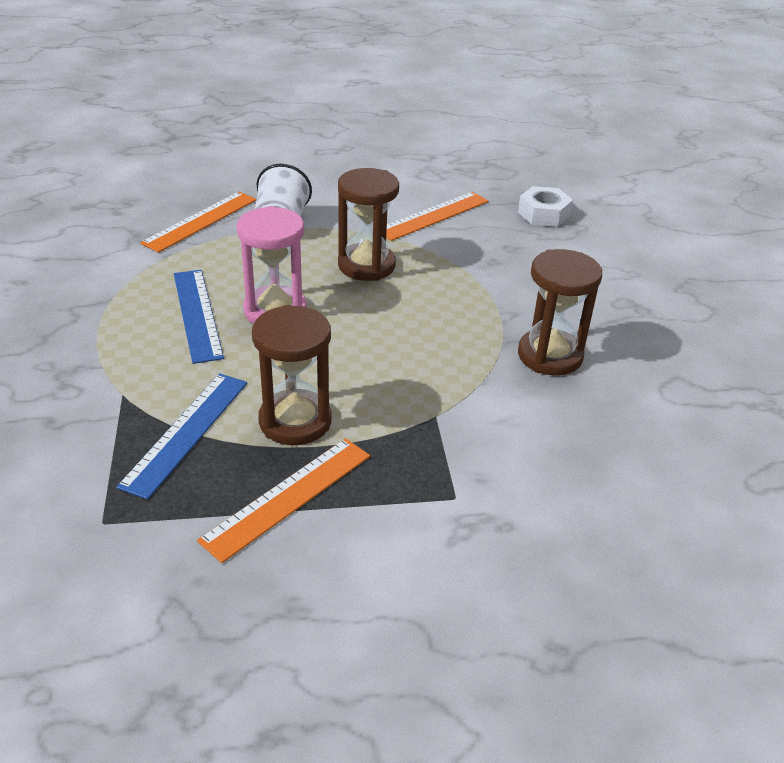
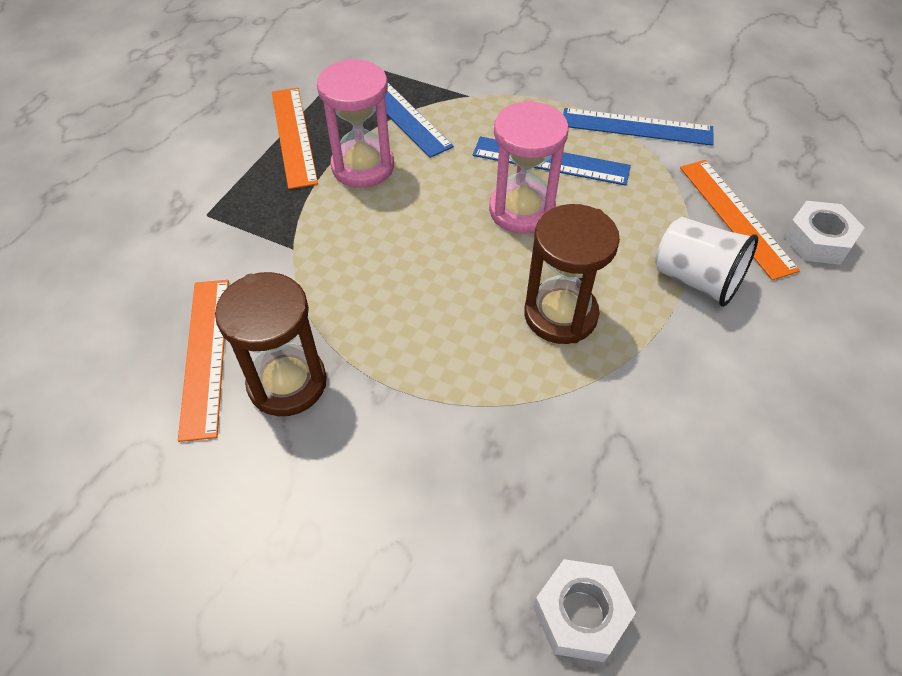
camera: 125 degrees right, 15 degrees up
(112, 283) = (636, 127): none -> blue ruler
(200, 190) = (818, 240): none -> white nut
(295, 421) = (363, 167): brown hourglass -> pink hourglass
(433, 216) = (647, 450): orange ruler -> orange ruler (205, 355)

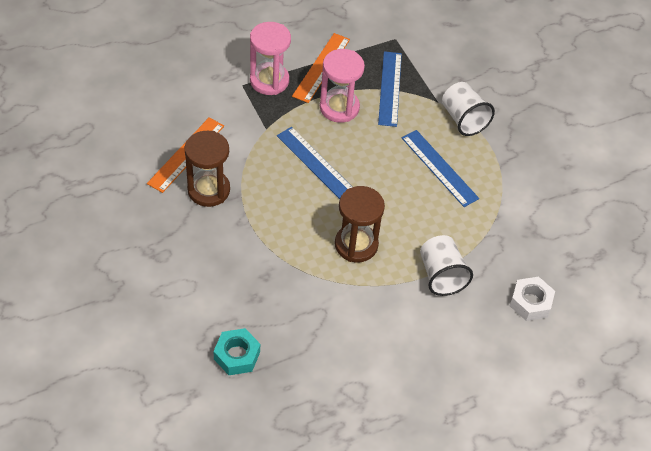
camera: 35 degrees right, 0 degrees up
(517, 97) = (463, 119): none -> white cup
(521, 210) = (394, 183): pink hourglass -> pink hourglass (269, 80)
(580, 614) = (237, 355): white nut -> turquoise nut
(636, 127) = (510, 180): blue ruler -> blue ruler (316, 163)
(736, 217) = (502, 262): orange ruler -> none

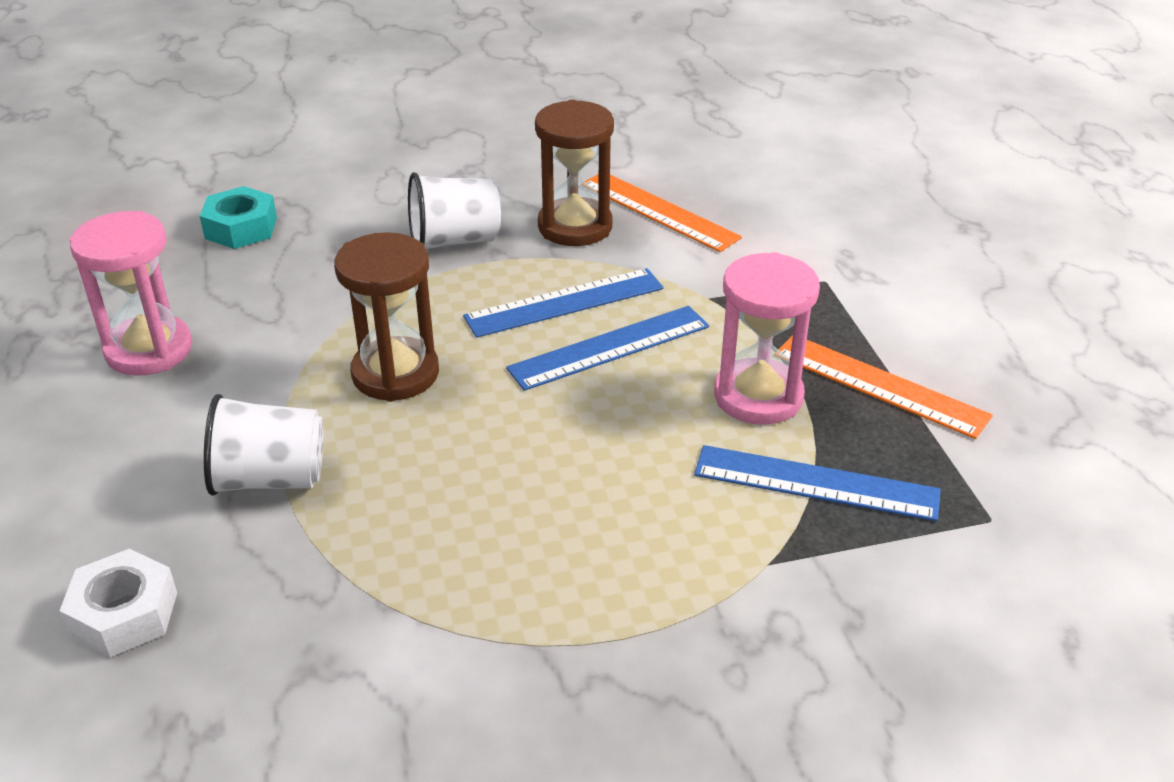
camera: 105 degrees right, 15 degrees down
(269, 80) = (837, 313): pink hourglass -> pink hourglass (149, 350)
(439, 168) = (557, 527): blue ruler -> blue ruler (564, 302)
(463, 119) = (706, 602): white cup -> white cup (454, 241)

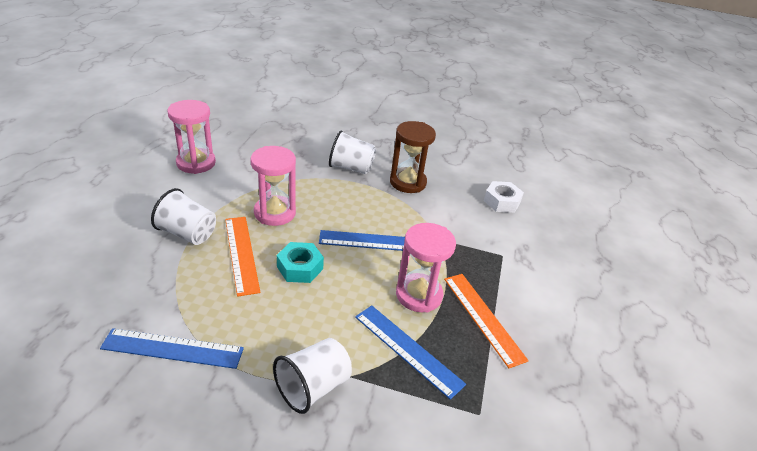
camera: 25 degrees right, 0 degrees up
(124, 614) = (88, 261): white nut -> white nut (501, 202)
(241, 228) = (274, 129): turquoise nut -> turquoise nut (300, 267)
(395, 373) = (275, 213): brown hourglass -> pink hourglass
(564, 302) = (372, 213): blue ruler -> blue ruler (173, 348)
(658, 211) = (452, 190): orange ruler -> orange ruler (241, 254)
(730, 607) = (313, 387): none -> white cup

